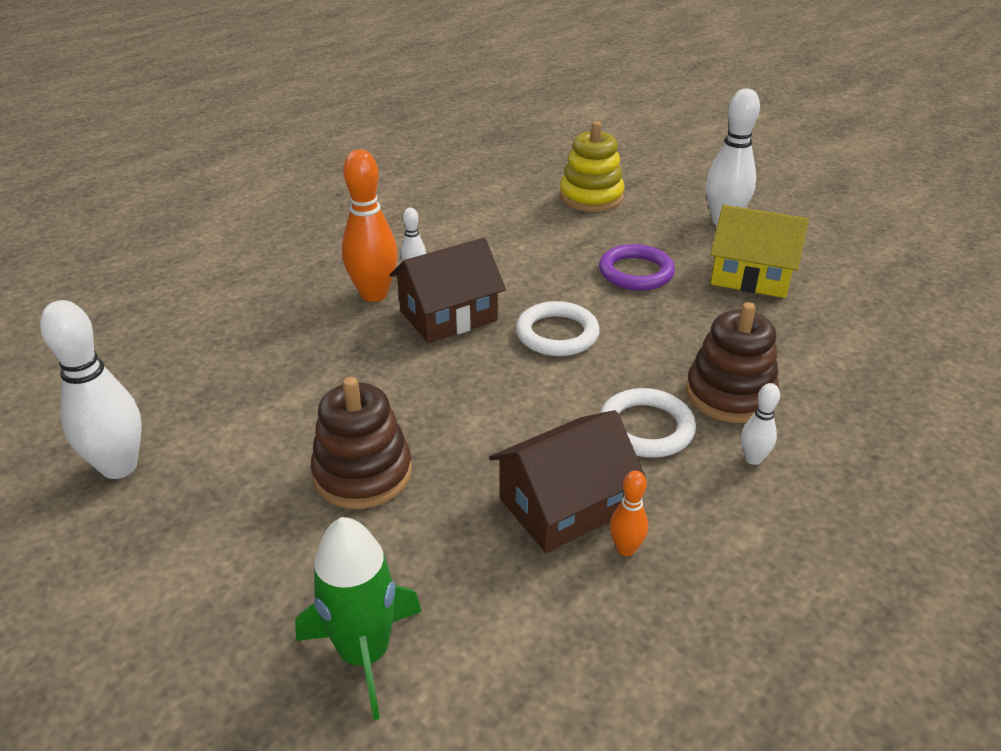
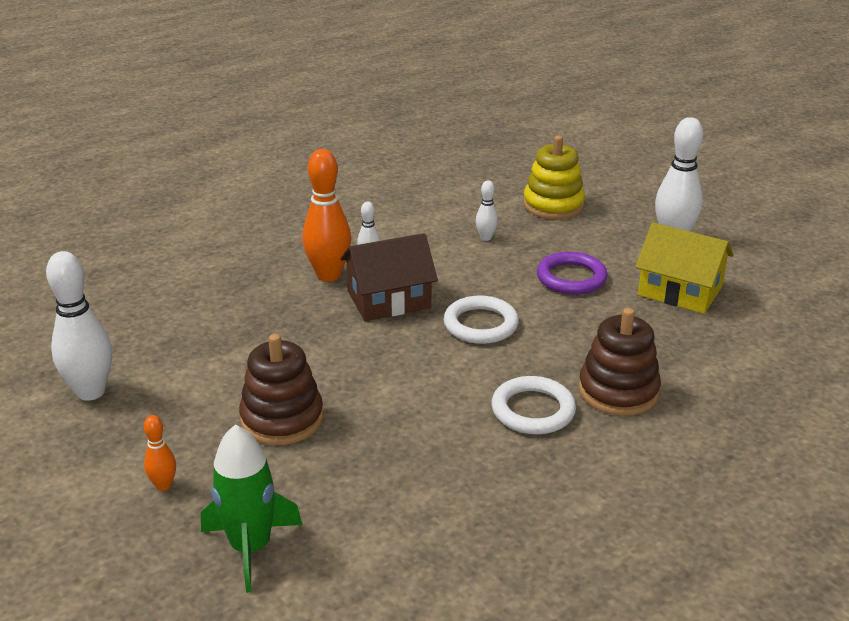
camera: 10 degrees right, 5 degrees down
(563, 505) = (441, 462): brown house -> none
(625, 549) = (482, 501): orange bowling pin -> orange bowling pin (164, 485)
(753, 459) = (618, 445): white bowling pin -> white bowling pin (486, 238)

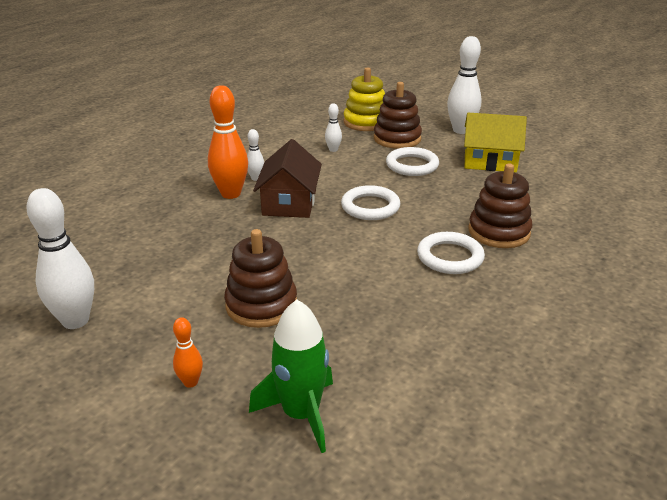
camera: 20 degrees left, 0 degrees up
(389, 300) = (289, 202): brown house -> brown house turned 45 degrees counterclockwise
(571, 278) = (412, 165): purple ring -> white ring
(578, 236) = (397, 139): none -> brown stacking toy

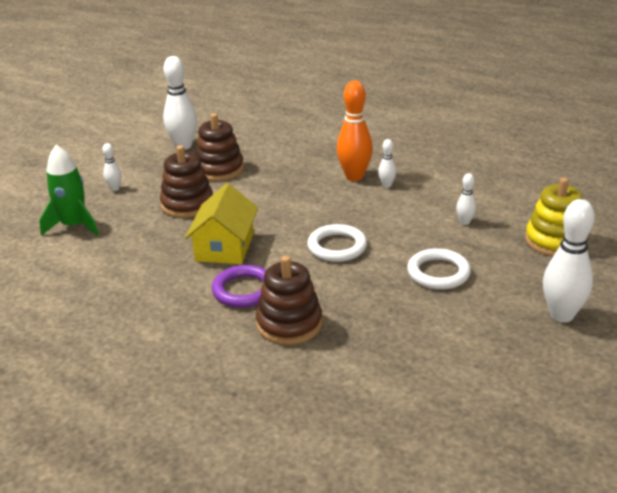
camera: 90 degrees right, 0 degrees up
(190, 382) = (115, 188): orange bowling pin -> white bowling pin
(289, 202) = (341, 205): brown house -> none
(397, 139) = (511, 263): brown stacking toy -> brown stacking toy (219, 169)
(450, 257) = (244, 290): white ring -> purple ring
(490, 161) = (466, 333): yellow house -> yellow house (224, 247)

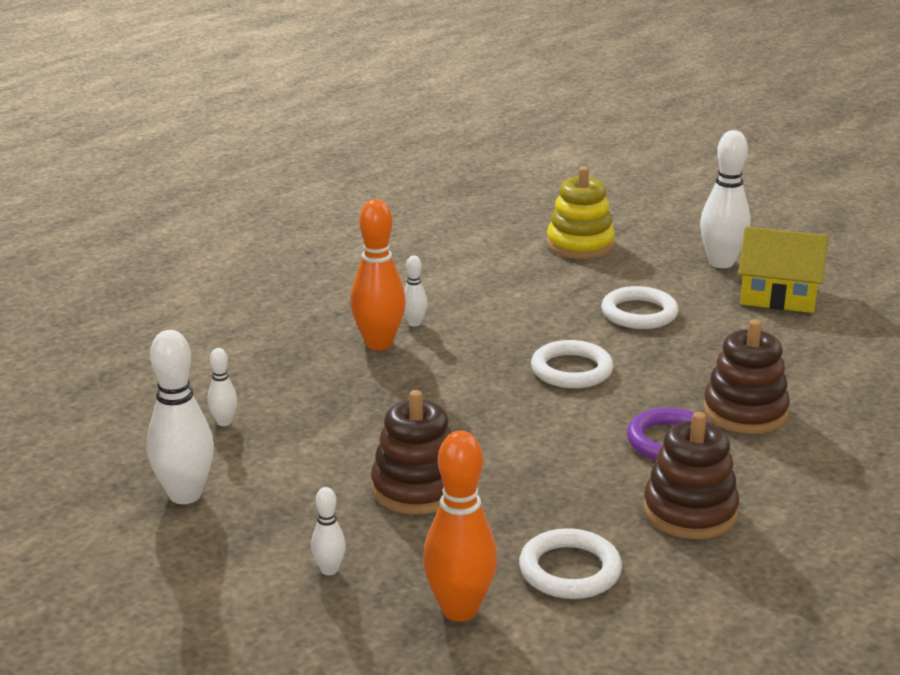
camera: 85 degrees left, 5 degrees down
(74, 226) = (459, 610): green rocket -> orange bowling pin
(102, 257) = (570, 570): none -> white ring
(219, 169) = (302, 457): brown stacking toy -> brown stacking toy (690, 512)
(224, 247) = (558, 455): yellow house -> yellow house (778, 296)
(464, 222) = (527, 285): white bowling pin -> white bowling pin (224, 422)

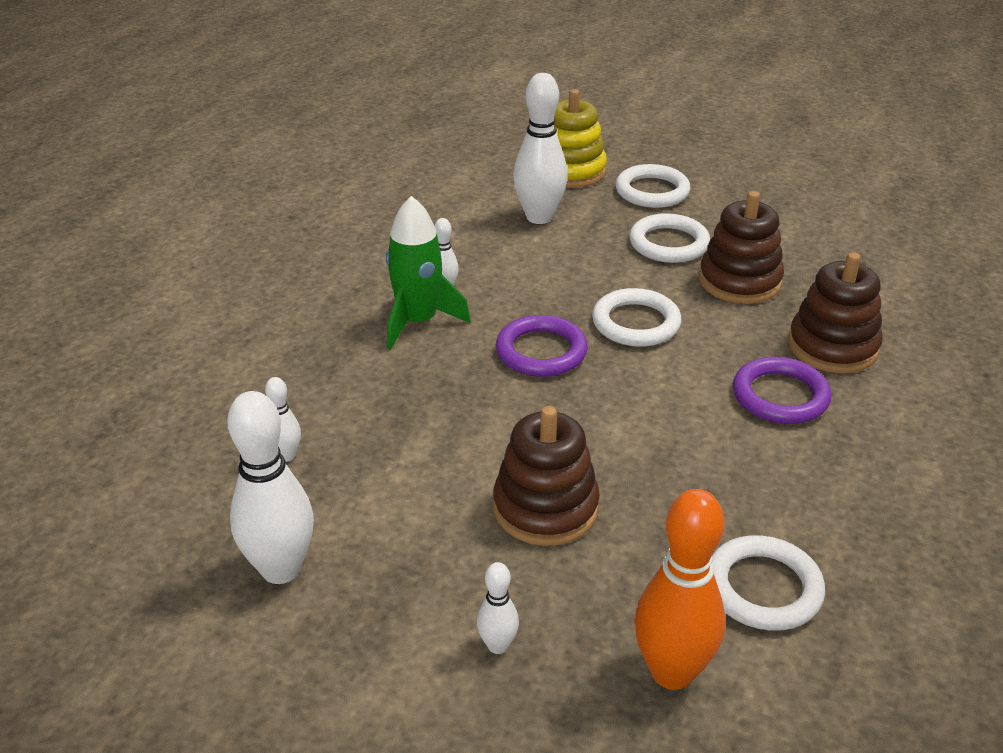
camera: 15 degrees left, 10 degrees up
(379, 344) = (418, 321): orange bowling pin -> green rocket
(474, 380) = (541, 351): none -> purple ring
(648, 270) = (652, 191): none -> white ring
(690, 512) = (845, 483): brown stacking toy -> brown stacking toy (739, 281)
(721, 263) = (717, 174): white bowling pin -> white bowling pin (539, 217)
(778, 296) = (790, 204): yellow house -> none

